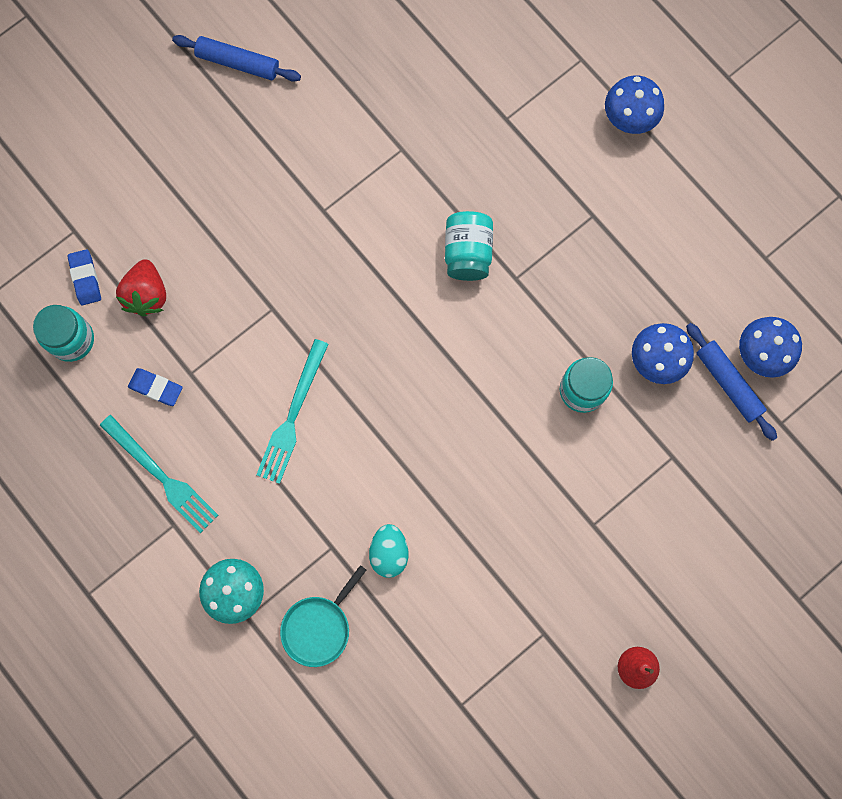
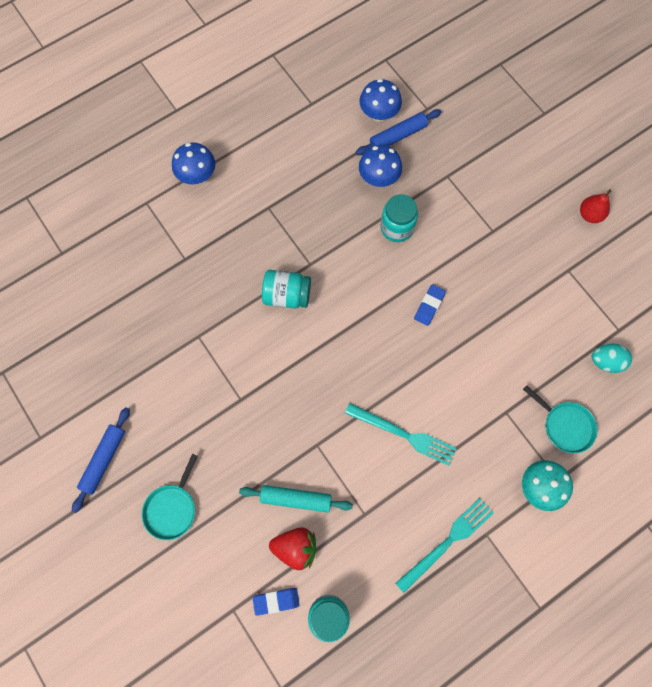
camera: 85 degrees left, 5 degrees down
(156, 388) = (374, 543): blue eraser -> blue eraser (429, 306)
(185, 148) = (172, 508): none -> turquoise pan
(204, 290) = (296, 499): none -> turquoise rolling pin
(389, 552) = (510, 370): turquoise egg -> turquoise egg (605, 361)

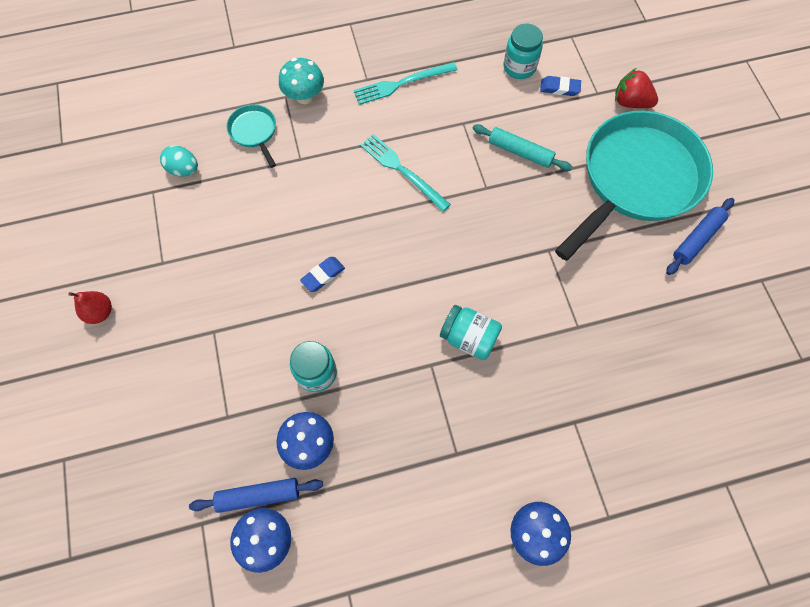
camera: 160 degrees left, 5 degrees down
(172, 508) = (636, 179): turquoise pan -> turquoise pan, size x2.43
(295, 547) = (532, 118): red strawberry -> red strawberry (630, 102)

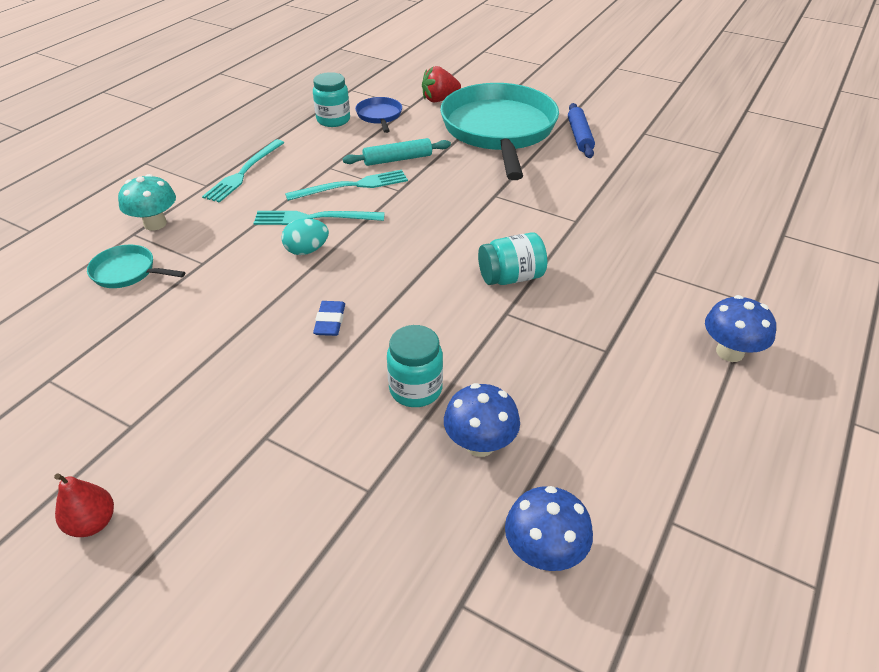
camera: 45 degrees left, 25 degrees down
(184, 169) = (71, 341): turquoise egg -> turquoise egg (307, 250)
(258, 495) = (487, 525): blue rolling pin -> none
(458, 156) = (352, 186): none -> turquoise fork
(559, 88) = (379, 116): blue eraser -> blue pan

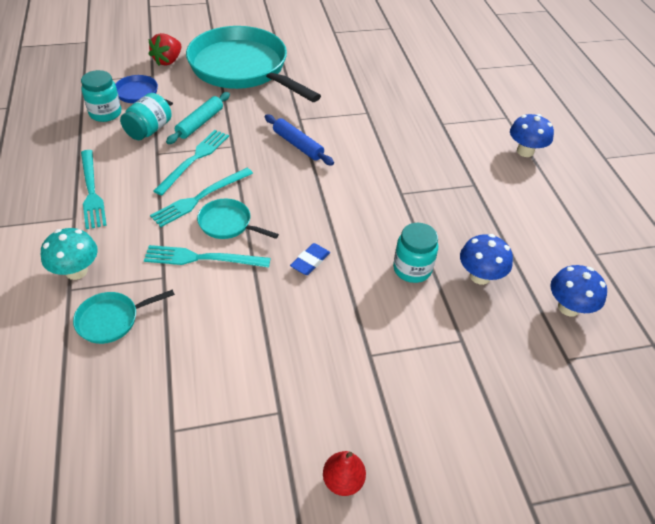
camera: 45 degrees left, 5 degrees up
(249, 266) = (202, 258): none -> turquoise fork
(307, 250) = (228, 224): turquoise egg -> turquoise pan
(330, 321) = (310, 261): blue eraser -> blue eraser turned 75 degrees clockwise
(511, 277) = (376, 169): turquoise jar -> turquoise jar (149, 130)
(579, 136) = (299, 51): blue rolling pin -> blue rolling pin (298, 145)

